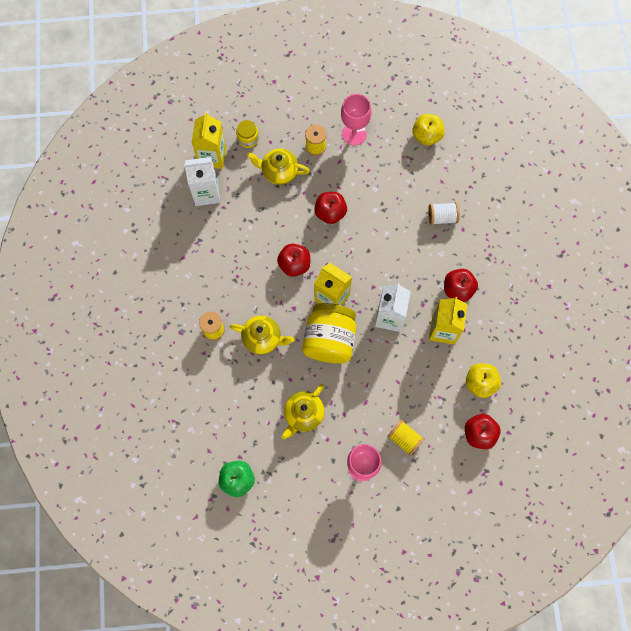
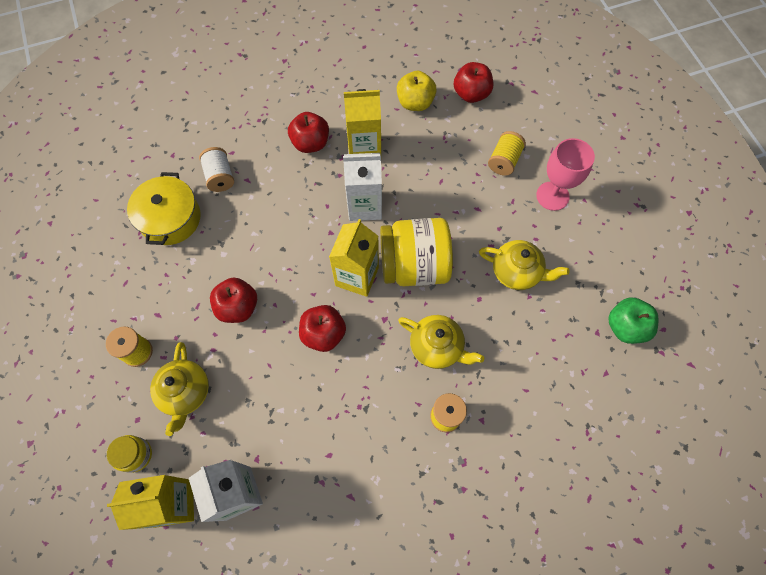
camera: 105 degrees left, 5 degrees down
(262, 338) = (437, 347): yellow teapot -> yellow teapot turned 120 degrees clockwise
(354, 134) = (112, 305): pink goblet -> none
(413, 178) = (170, 218): none -> yellow pot
(426, 136) = (105, 216): yellow apple -> none

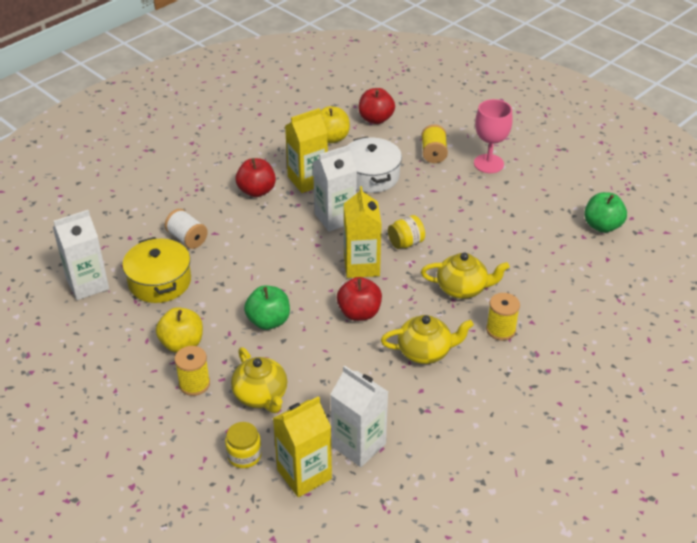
camera: 25 degrees left, 25 degrees down
(110, 196) = (87, 284): none -> white carton
(151, 300) = (182, 344): none -> yellow apple
(238, 307) = (268, 321): red apple -> green apple
(414, 265) = (406, 243): yellow jar -> yellow jar, size x0.48
(427, 166) = (371, 176): none -> white pot
(516, 272) = (493, 220): yellow teapot -> yellow teapot (425, 351)

